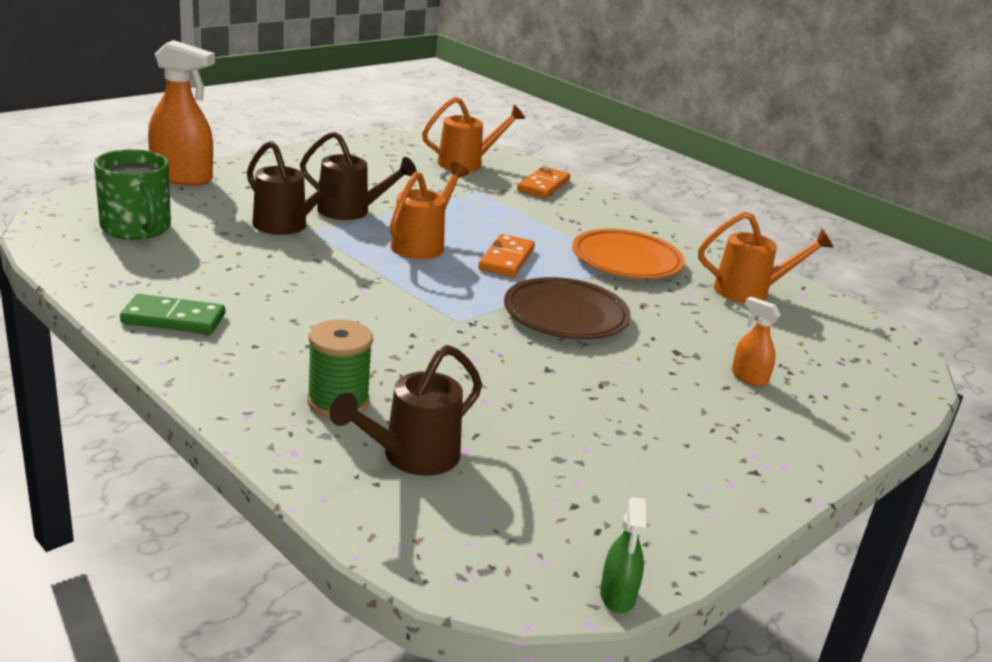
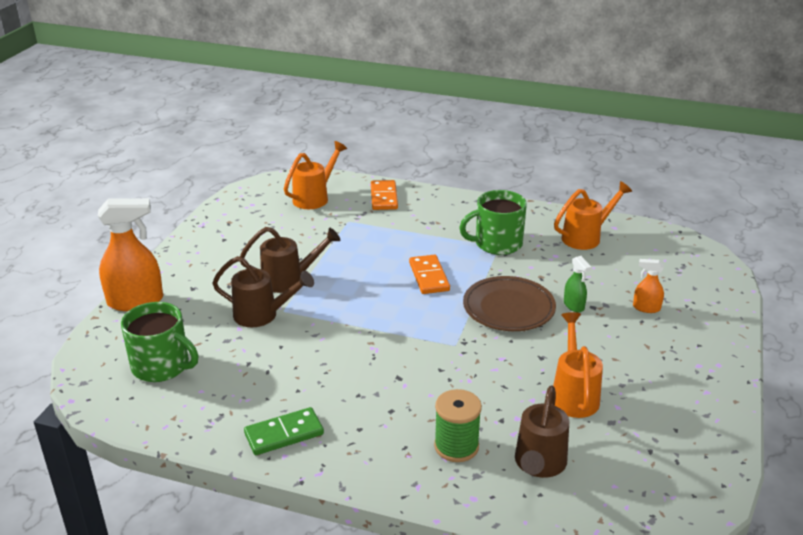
camera: 25 degrees left, 5 degrees up
(422, 244) = (366, 288): orange watering can -> orange watering can (573, 395)
(617, 596) = (725, 498): green spray bottle -> green spray bottle (574, 305)
(626, 260) = (497, 243): orange plate -> green mug

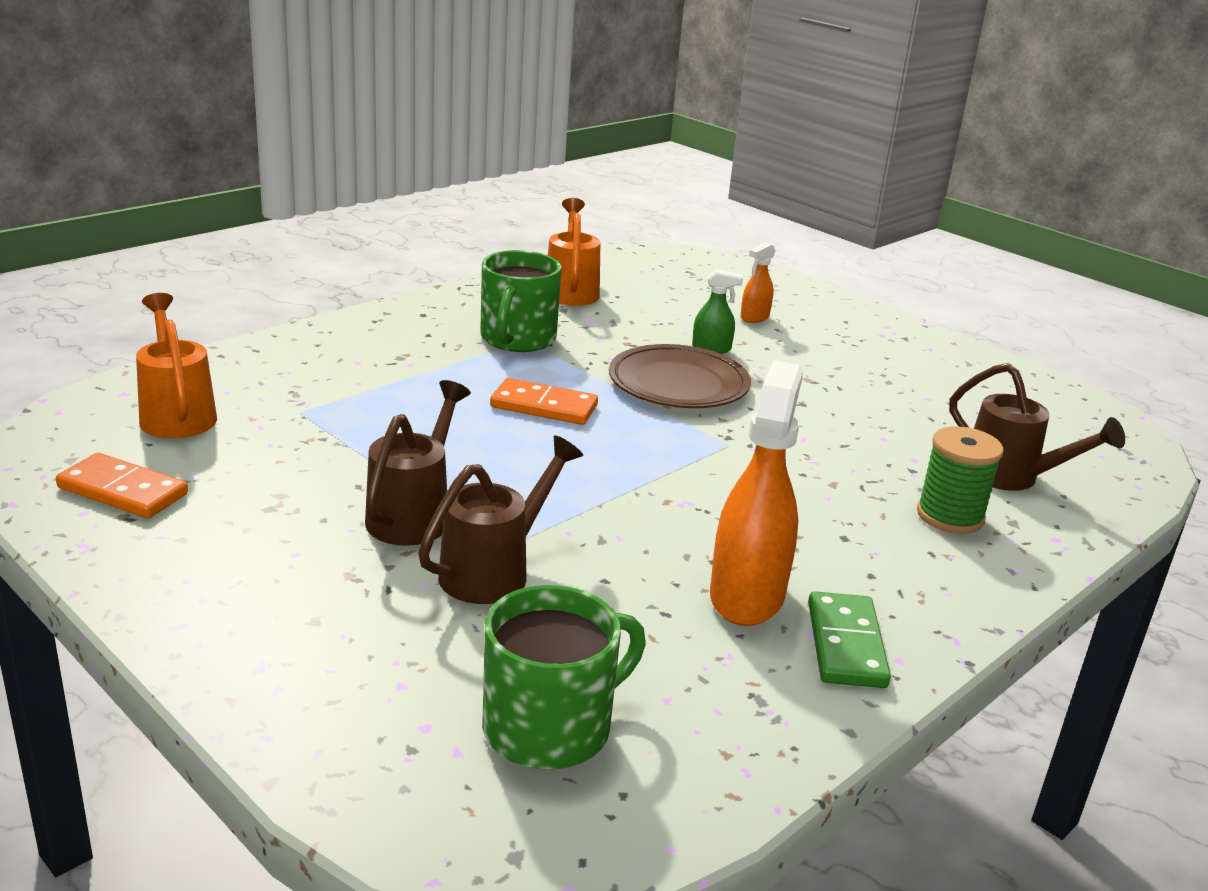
camera: 65 degrees left, 5 degrees down
(136, 301) = (277, 705): orange spray bottle -> orange spray bottle (746, 595)
(384, 197) = (272, 364): orange domino -> orange domino (123, 491)
(573, 395) = (890, 412): orange watering can -> none

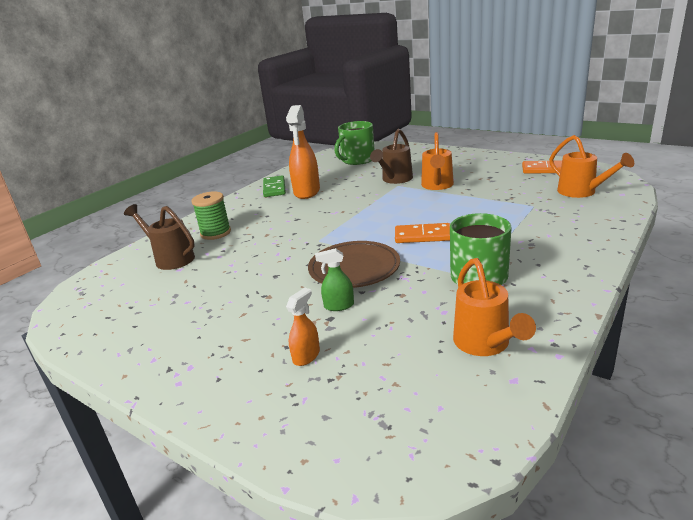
camera: 175 degrees right, 0 degrees up
(414, 515) = (437, 186): brown watering can -> orange watering can

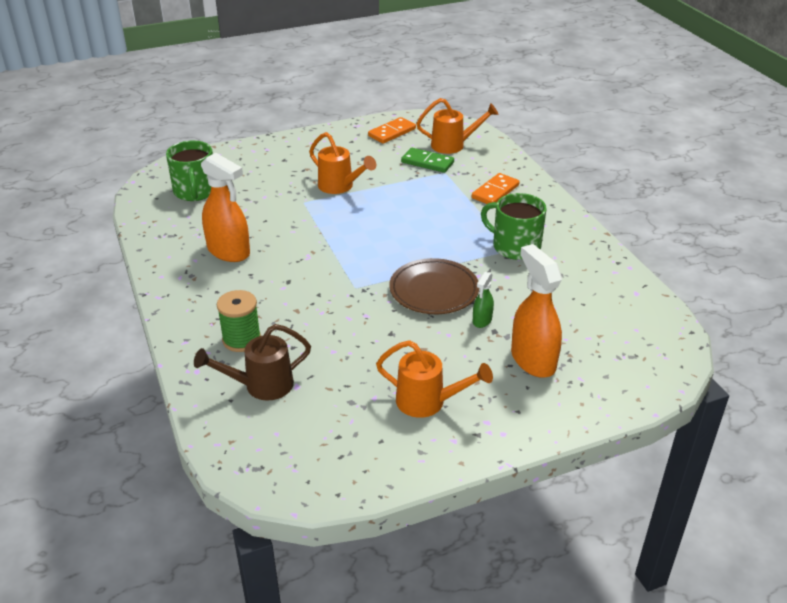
camera: 60 degrees left, 10 degrees up
(274, 188) = (180, 266): green domino -> green domino (427, 162)
(306, 356) = (532, 360): orange spray bottle -> orange spray bottle, size x2.04
(395, 180) = (288, 197): brown watering can -> none
(423, 236) = (424, 237): orange domino -> orange domino (495, 191)
(485, 344) = (594, 285): orange watering can -> orange watering can (428, 402)

